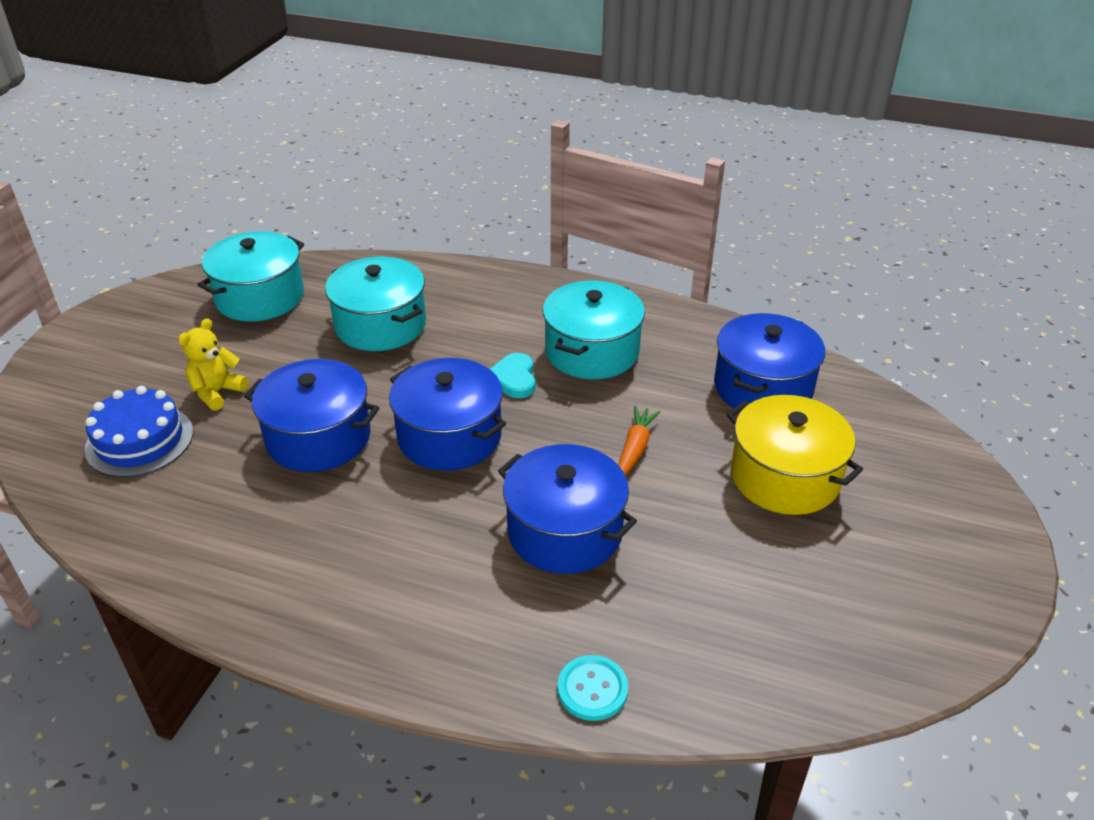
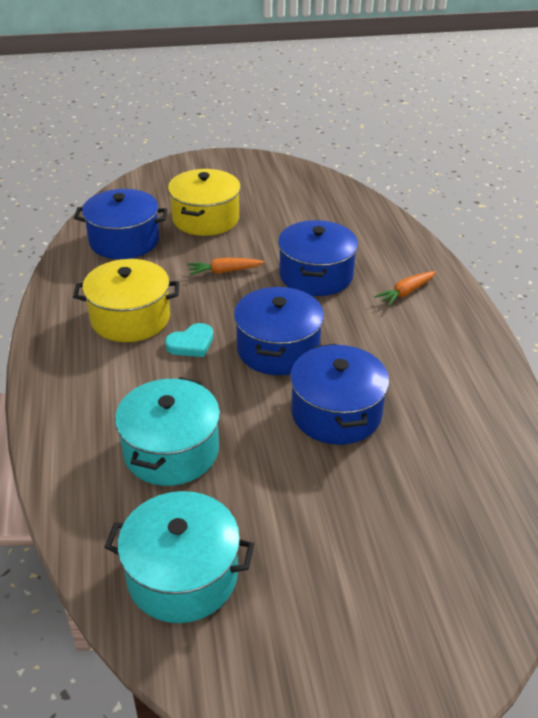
camera: 120 degrees left, 0 degrees up
(139, 440) = (436, 520): blue cake -> none
(217, 392) = (342, 508): yellow teddy bear -> none
(454, 609) = (406, 292): none -> orange carrot
(592, 351) = (130, 318): turquoise pot -> yellow pot
(592, 689) = (402, 239): turquoise button -> none

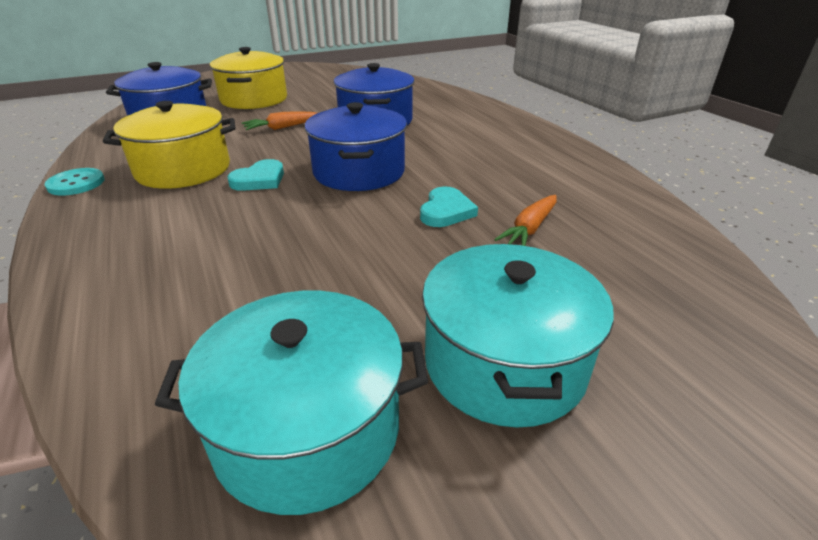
camera: 15 degrees left, 5 degrees down
(46, 321) = (76, 183): none -> turquoise button
(171, 450) = (255, 276): turquoise pot -> turquoise pot (504, 363)
(336, 413) = (446, 211): blue pot -> turquoise heart
(406, 292) = (466, 122): orange carrot -> orange carrot (530, 229)

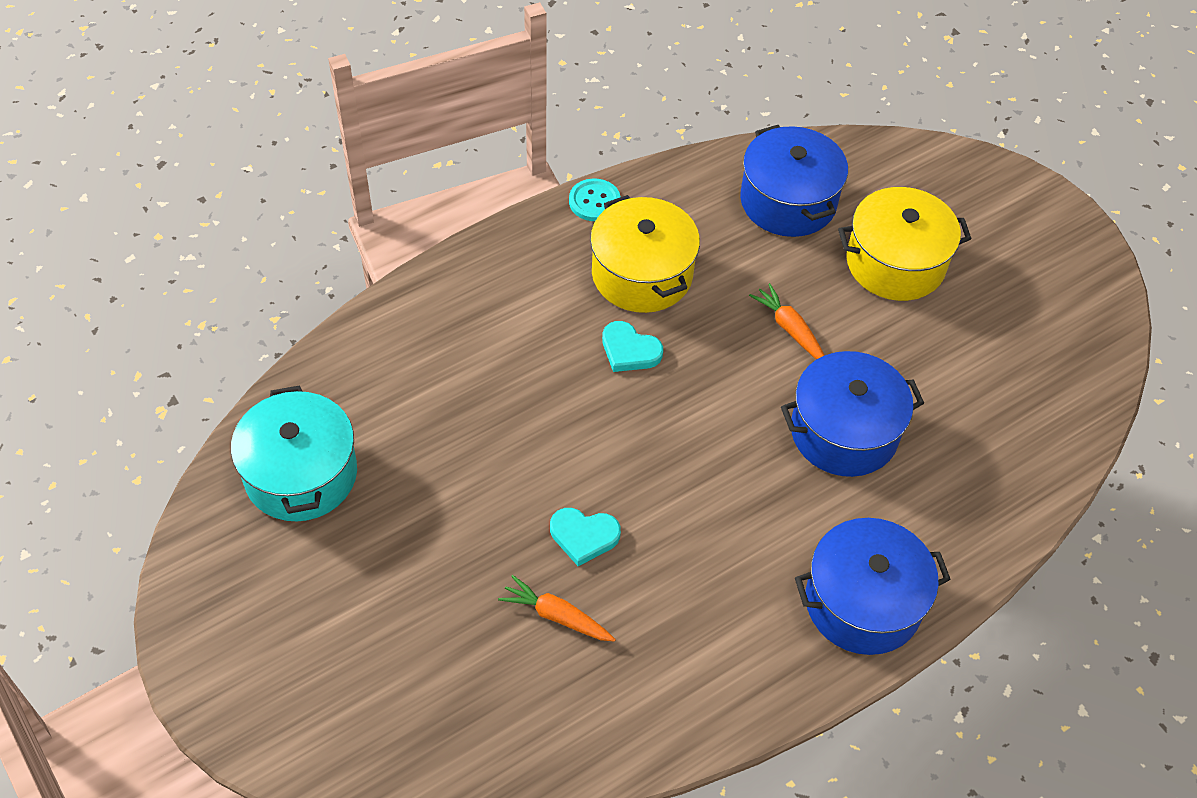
camera: 80 degrees right, 20 degrees up
(359, 172) = (667, 440): blue pot -> blue pot (862, 603)
(504, 363) = (360, 584): turquoise pot -> none

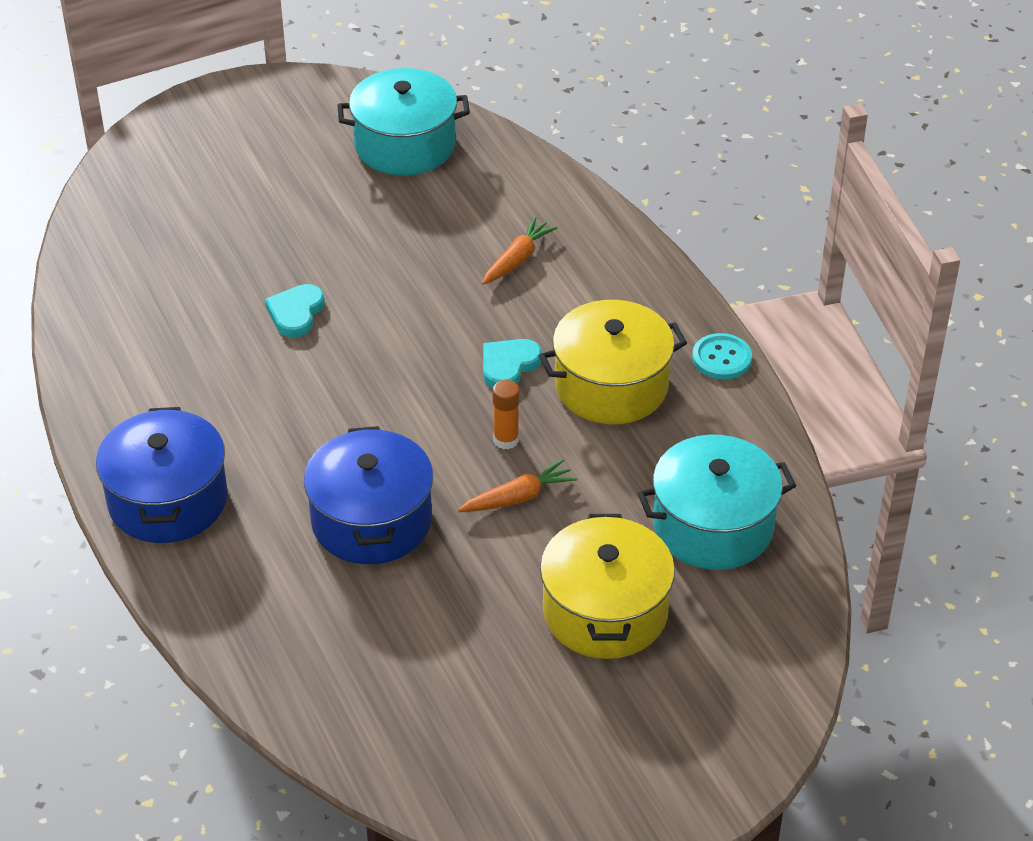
camera: 100 degrees right, 10 degrees down
(557, 616) = (219, 289): orange carrot -> orange carrot (517, 259)
(724, 343) = (506, 440): none -> orange glue stick
(788, 201) = (713, 526): blue pot -> turquoise pot

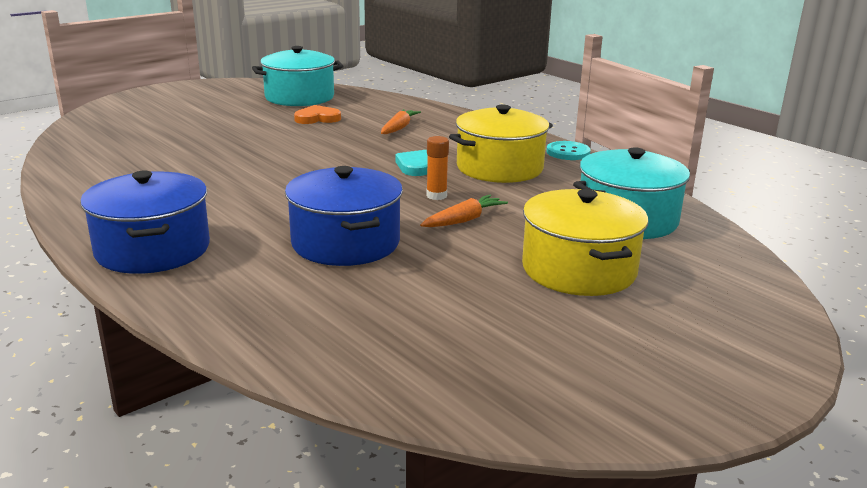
camera: 15 degrees left, 20 degrees down
(295, 313) = (243, 157): turquoise heart -> none
(414, 215) = (317, 118): none -> orange heart

